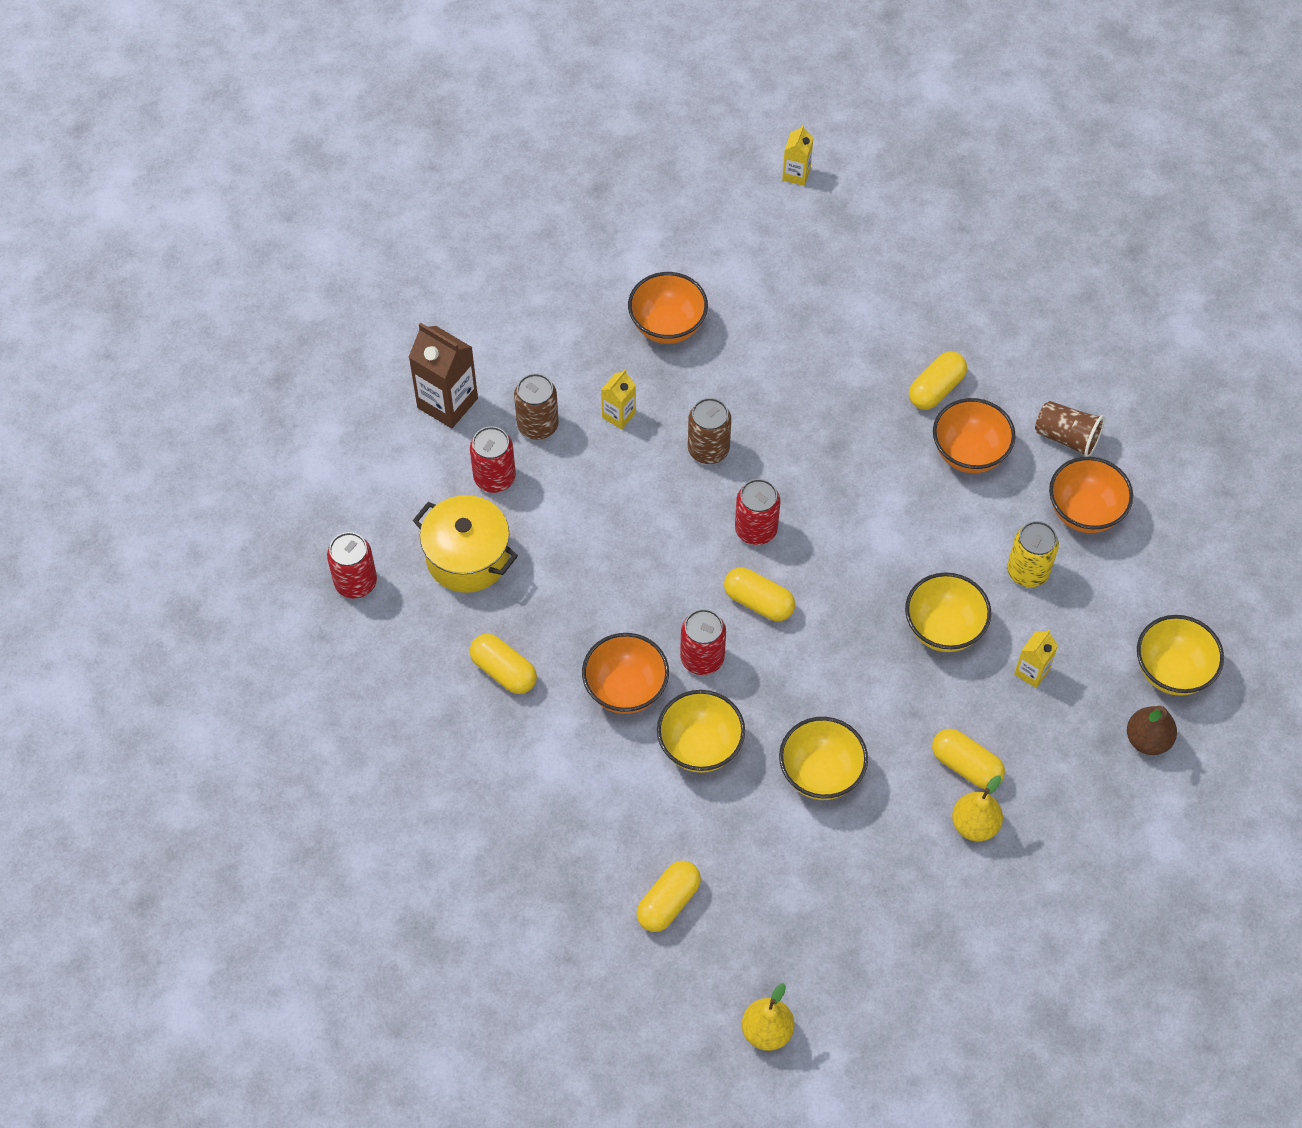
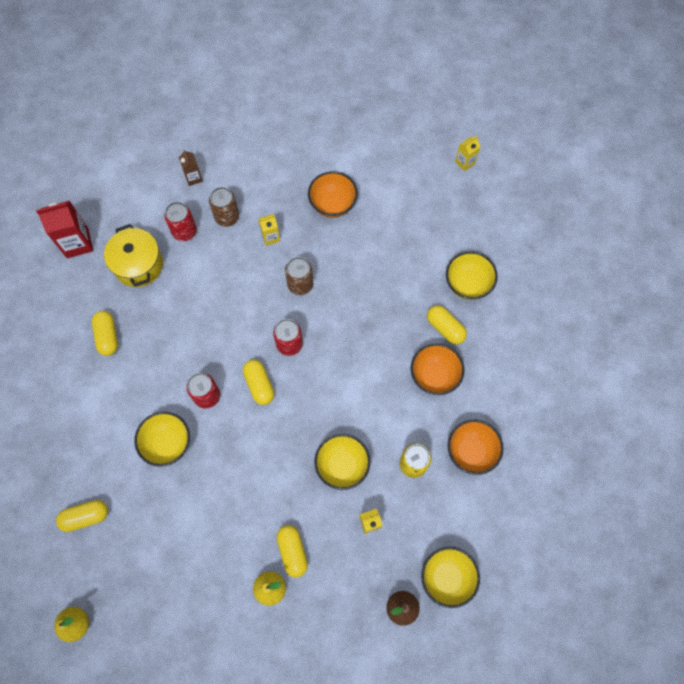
camera: 35 degrees right, 10 degrees up
(355, 582) = (77, 243): red can -> red carton
(447, 403) = (193, 177): brown carton -> brown carton, size x0.56
(625, 689) = (157, 387): orange bowl -> none
(820, 774) = (215, 501): yellow bowl -> yellow bowl (467, 284)
(936, 389) = (445, 328): yellow capsule -> yellow capsule turned 60 degrees clockwise
(1066, 437) = (495, 402): brown cup -> none

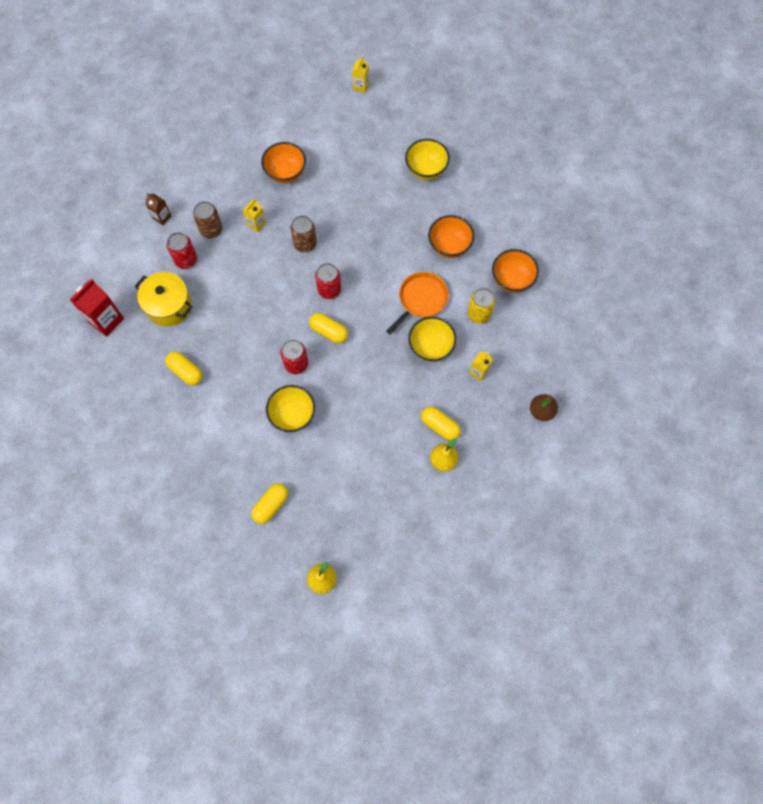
camera: 35 degrees left, 0 degrees up
(368, 411) = (421, 299): none -> orange pan
(445, 328) = (432, 209): yellow capsule -> none
(447, 577) = (556, 372): yellow bowl -> none

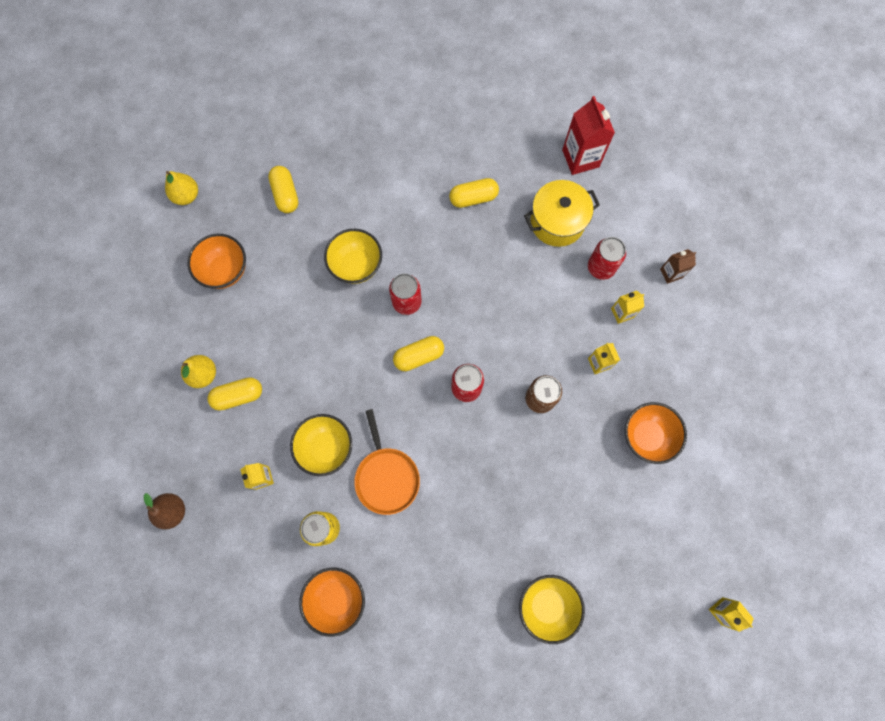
camera: 125 degrees right, 5 degrees up
(211, 230) = (622, 313): brown can -> yellow carton
(449, 246) = (428, 557): orange bowl -> orange bowl (225, 270)

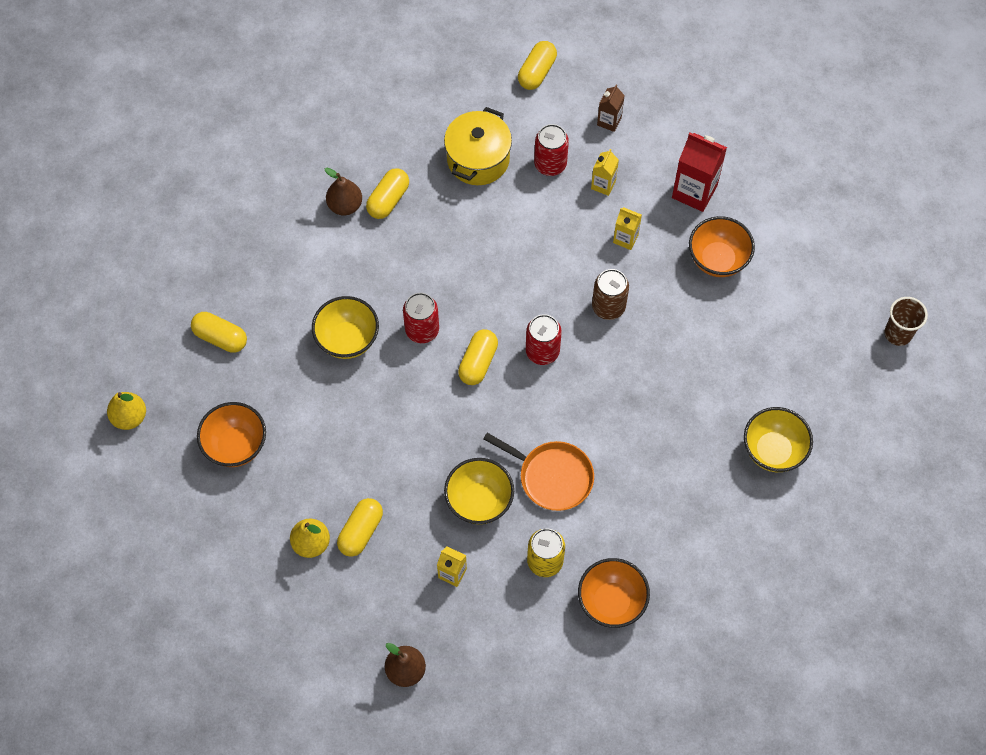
camera: 45 degrees left, 10 degrees down
(443, 178) = (345, 205): none -> brown pear
(580, 158) = (443, 93): red carton -> red carton (694, 191)
(656, 197) = (537, 72): none -> yellow capsule
(722, 611) = (898, 333): yellow carton -> brown cup

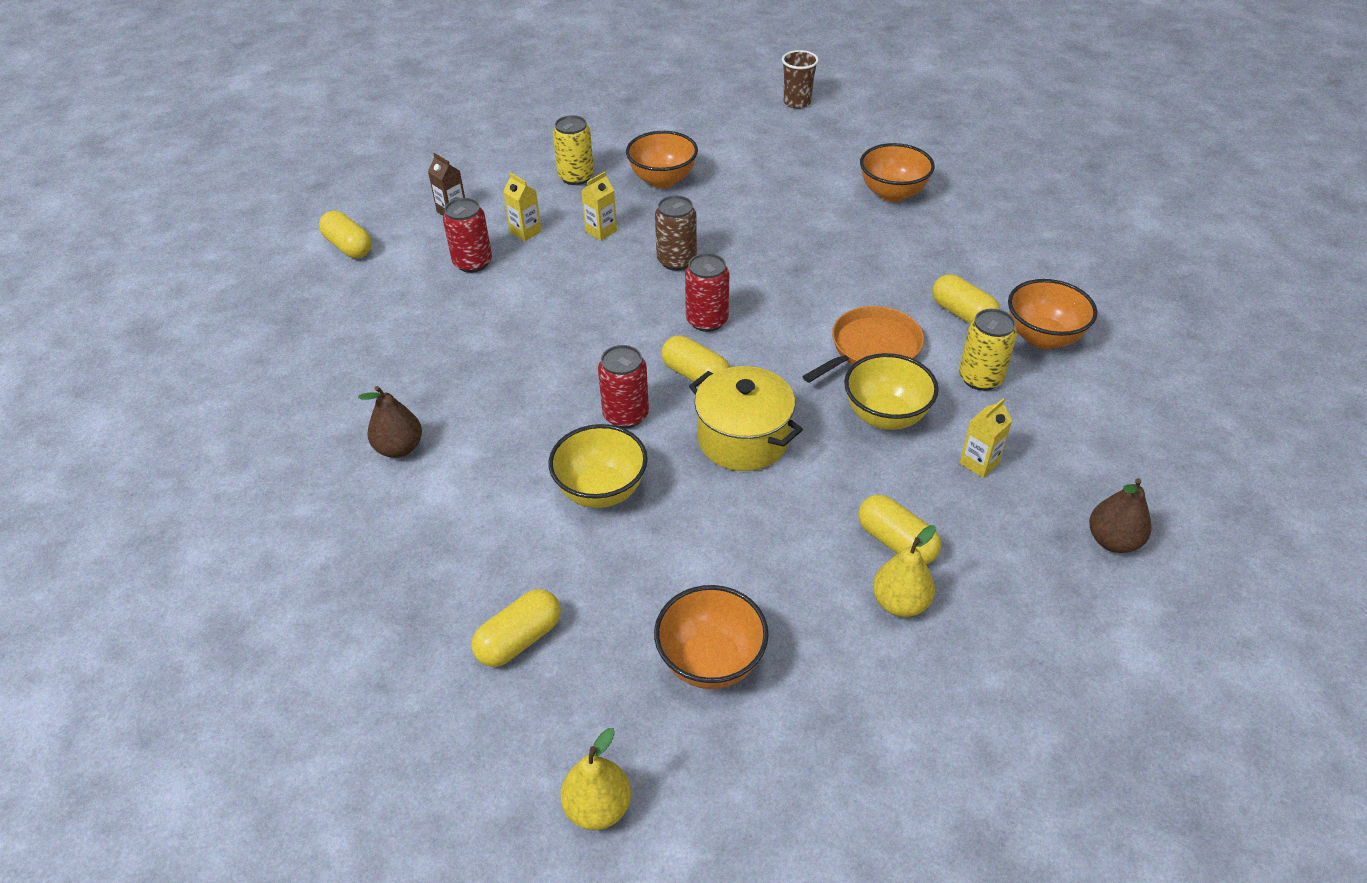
camera: 70 degrees left, 20 degrees down
(388, 200) = (421, 405): yellow capsule -> yellow capsule (962, 314)
(478, 159) = (424, 315): yellow pot -> yellow pot (743, 439)
(694, 191) = (576, 177): red carton -> yellow can
(773, 450) = (892, 194): yellow bowl -> orange bowl

